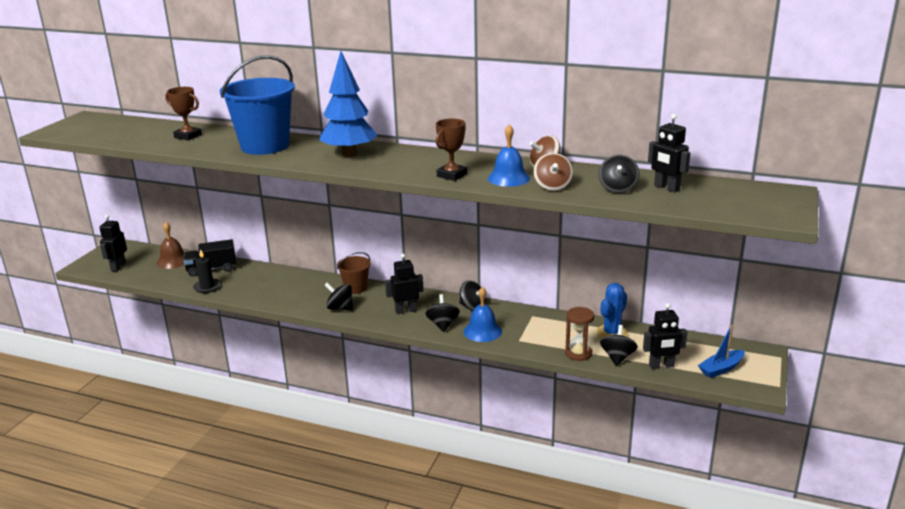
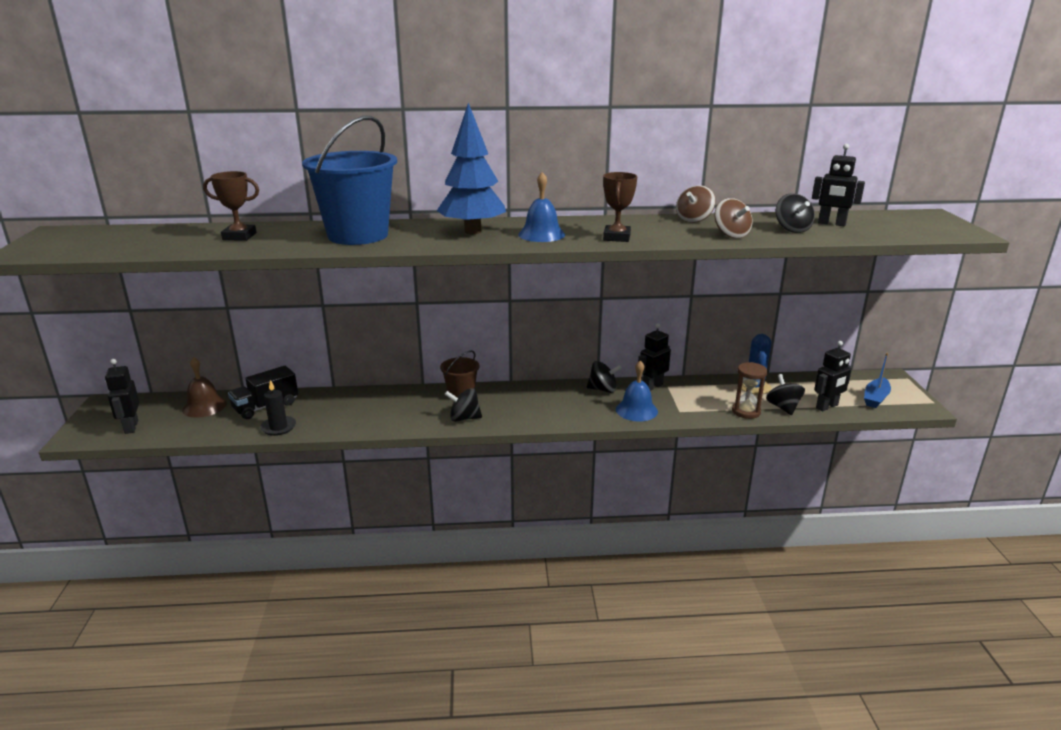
camera: 25 degrees left, 0 degrees up
(406, 310) = (538, 406): black robot -> black robot (652, 386)
(443, 324) = (590, 412): black spinning top -> none
(508, 178) = (677, 233): blue bell -> blue bell (541, 234)

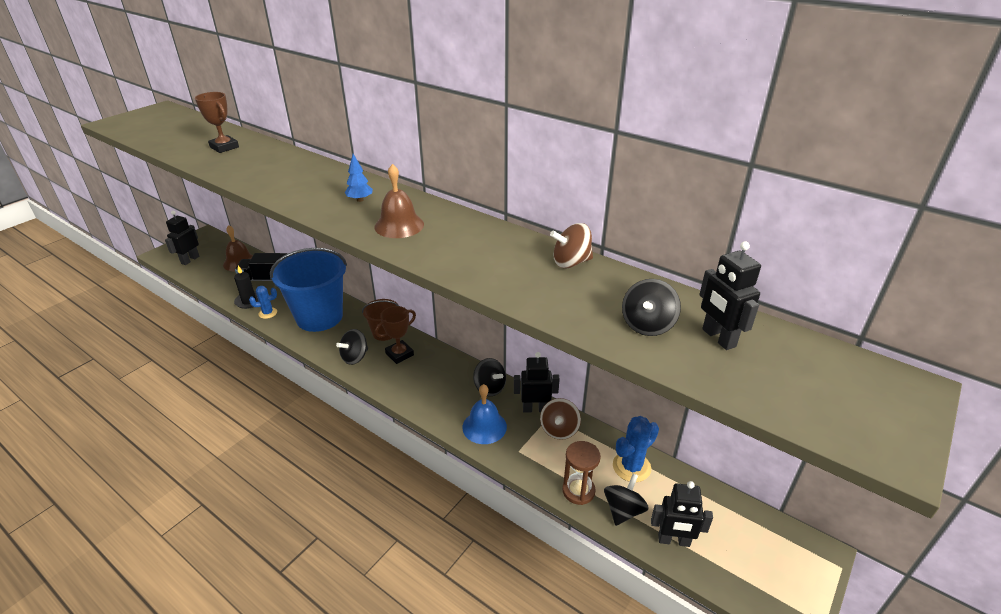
camera: 40 degrees right, 10 degrees up
(318, 427) = (268, 313): none -> blue cactus
(358, 235) = (284, 173): blue bucket -> blue bucket (319, 317)
(464, 418) = (355, 357): black spinning top -> black spinning top turned 90 degrees counterclockwise
(473, 231) = (360, 200): blue tree -> blue tree, size x0.41
(541, 234) = (399, 225): blue bell -> brown bell
(616, 237) = (448, 256): brown trophy -> brown trophy (399, 354)
(731, 235) = (561, 302): brown spinning top -> brown spinning top (559, 429)
(875, 398) = (751, 567): blue boat -> none

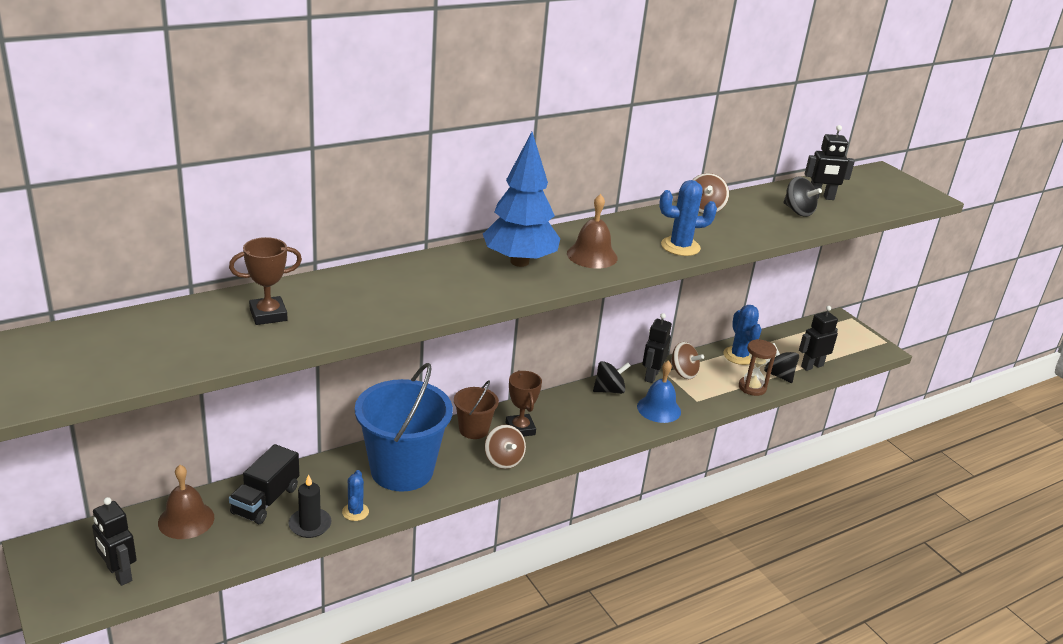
camera: 70 degrees left, 5 degrees down
(355, 357) = (503, 460): black spinning top -> brown spinning top
(360, 200) = (519, 262): blue tree -> blue tree, size x2.47
(461, 263) = (680, 247): none -> blue cactus
(674, 540) = (812, 366): black robot -> black robot turned 150 degrees counterclockwise

